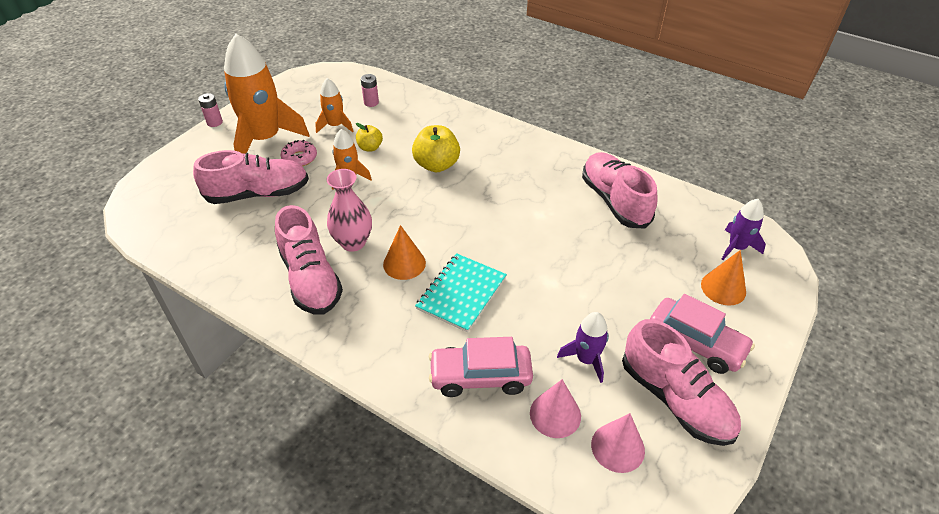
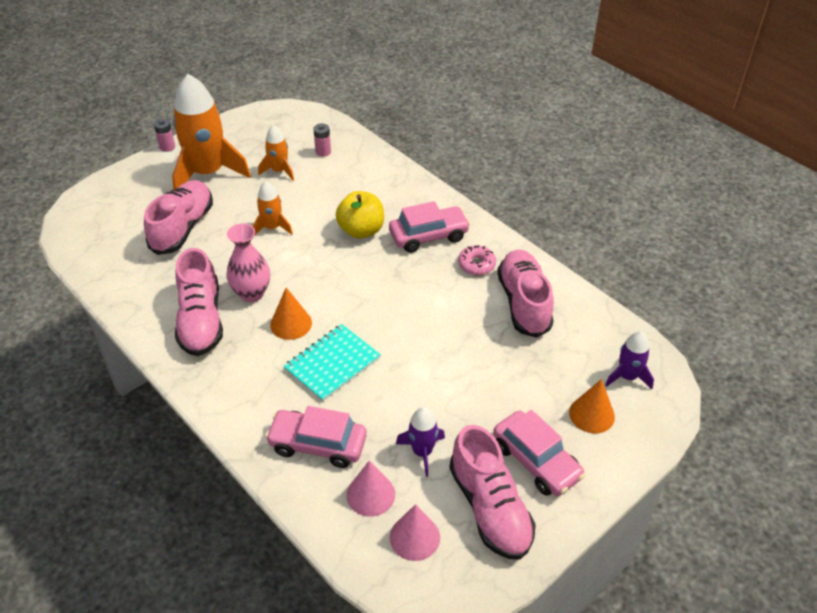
camera: 15 degrees right, 0 degrees up
(258, 194) = (182, 228): pink shoe -> pink shoe turned 75 degrees counterclockwise
(299, 158) = (233, 198): pink donut -> pink donut (476, 264)
(370, 147) = (303, 200): yellow apple -> none
(502, 159) = (428, 236): none -> pink car

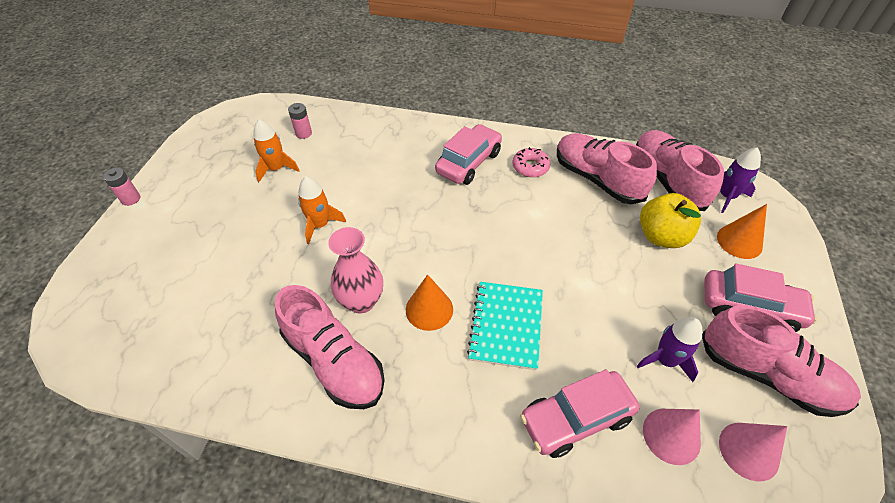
camera: 35 degrees left, 5 degrees up
(182, 228) = (223, 273): pink shoe -> pink shoe (667, 180)
(208, 173) = (201, 204): orange rocket -> none
(361, 230) = (407, 186): yellow apple -> yellow apple (661, 236)

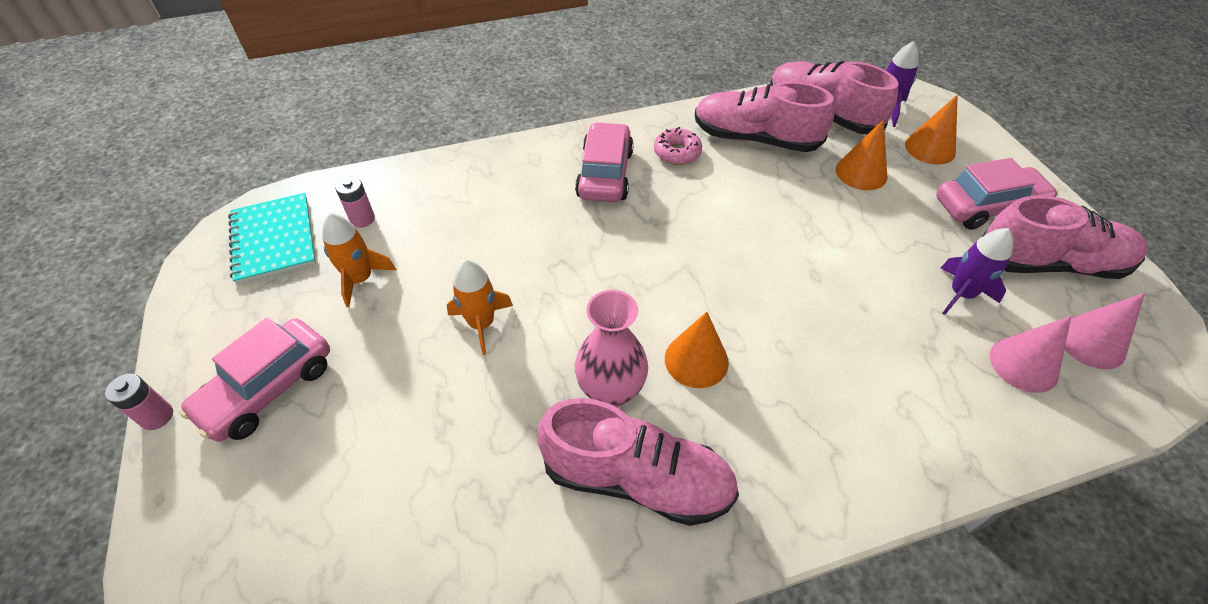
camera: 30 degrees left, 0 degrees up
(506, 326) = (791, 336): turquoise notebook -> turquoise notebook (274, 239)
(575, 418) = (933, 396): pink car -> pink car (268, 389)
(661, 236) = (861, 173): yellow apple -> orange cone

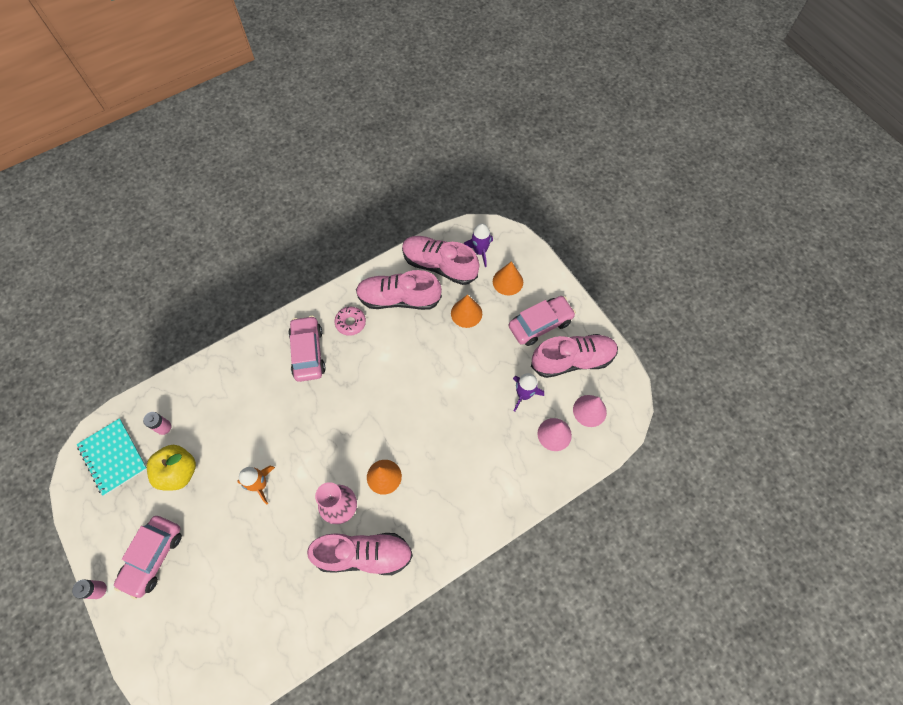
camera: 15 degrees left, 15 degrees up
(360, 279) = (179, 472): orange rocket -> yellow apple

